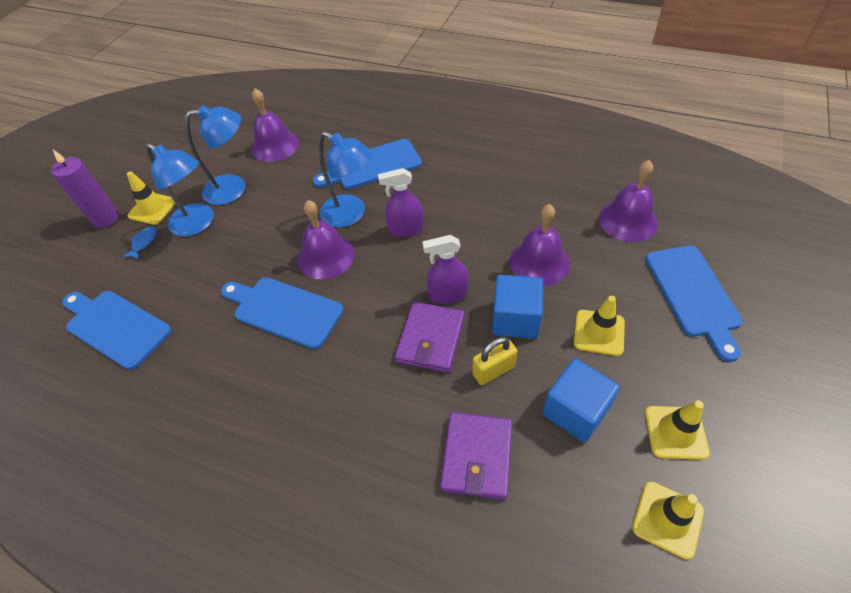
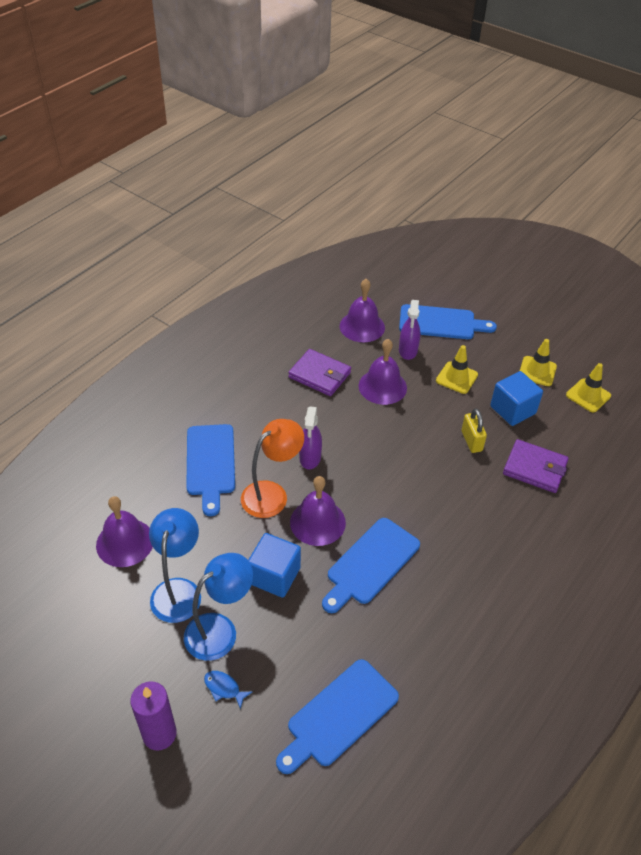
camera: 80 degrees left, 5 degrees down
(153, 209) = (169, 678): yellow traffic cone -> none
(351, 215) = (272, 494): blue lamp -> orange lamp
(430, 339) = (433, 469): purple wallet -> purple wallet (319, 375)
(448, 294) = (394, 448): purple spray bottle -> purple spray bottle (408, 350)
(515, 319) = (431, 416): blue cube -> blue cube (274, 576)

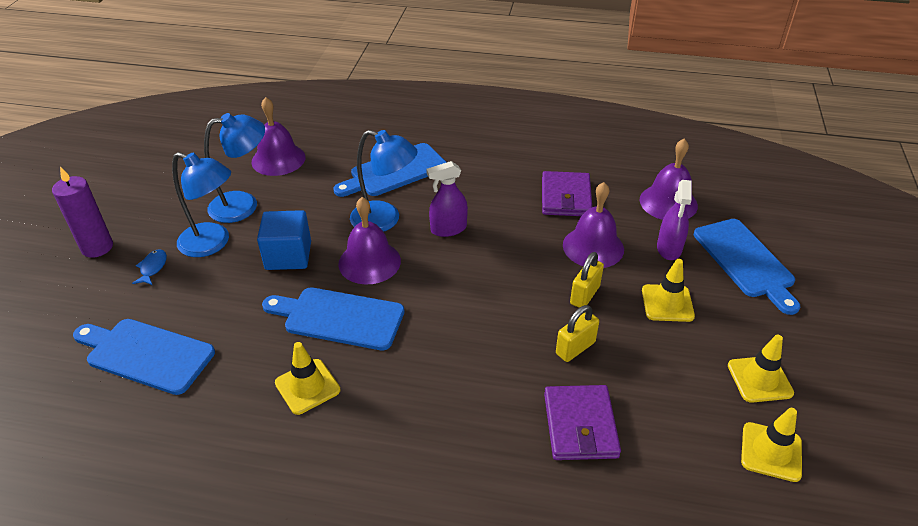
camera: 65 degrees right, 5 degrees down
(272, 494) = (385, 220): orange lamp -> blue lamp
(408, 350) = (669, 249): purple spray bottle -> purple spray bottle turned 60 degrees counterclockwise
(427, 413) = (585, 295): none -> yellow padlock
(432, 607) = (307, 386): none -> yellow traffic cone
(512, 410) = (663, 373): blue cube -> none

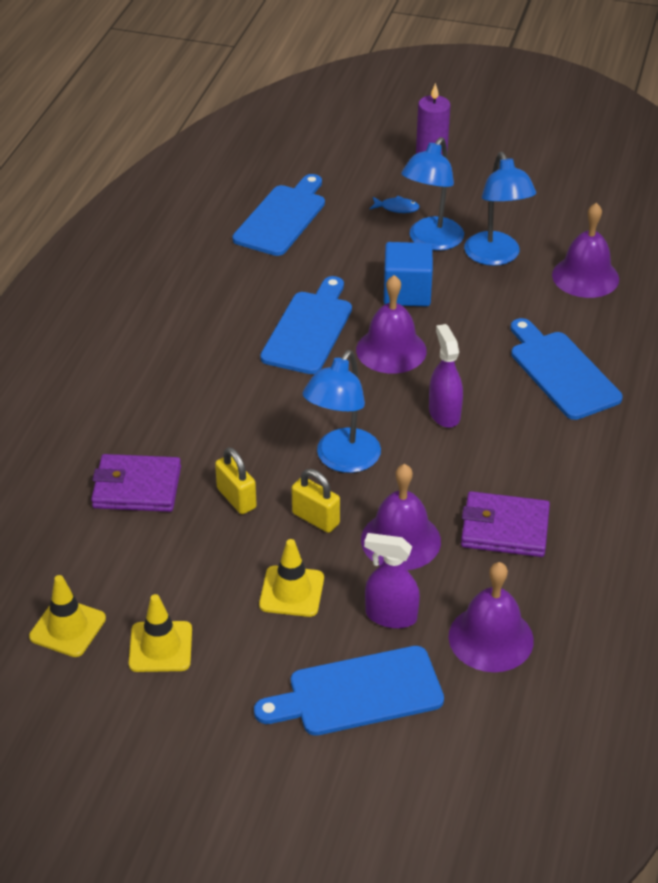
camera: 95 degrees right, 0 degrees up
(307, 386) = (225, 312): yellow traffic cone -> none
(385, 220) = (463, 362): blue lamp -> blue lamp (342, 460)

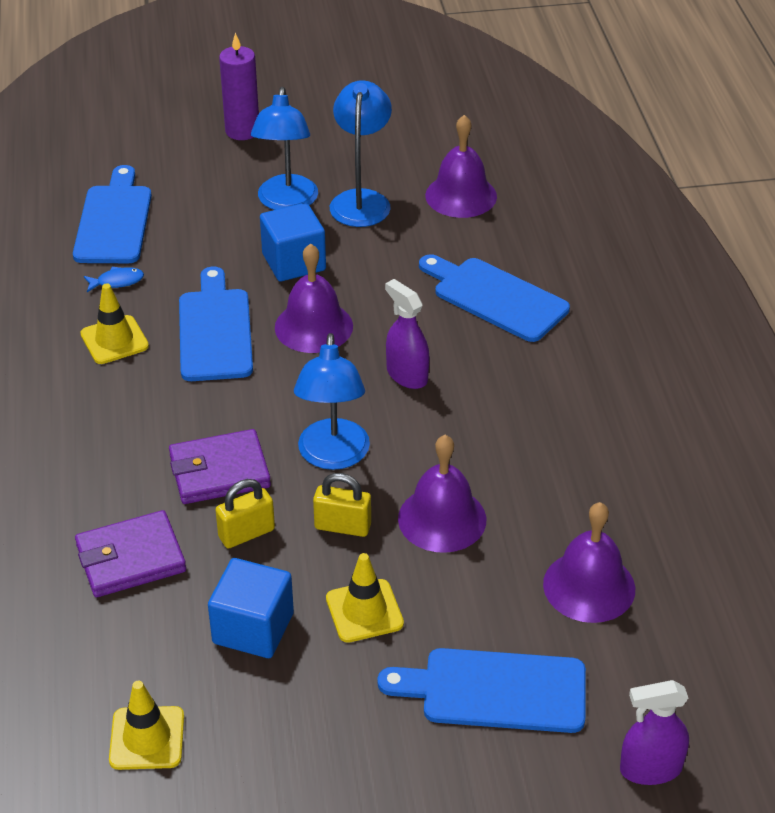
camera: 25 degrees left, 0 degrees up
(160, 647) = (262, 720): yellow traffic cone -> yellow traffic cone (114, 340)
(197, 574) = (253, 628): none -> blue cube
(236, 498) = (246, 533): yellow padlock -> yellow padlock turned 60 degrees counterclockwise
(358, 693) = (495, 691): blue cutting board -> blue cutting board turned 45 degrees clockwise
(391, 616) = (479, 600): purple spray bottle -> purple spray bottle (650, 769)
(397, 208) = (230, 178): blue fish -> blue fish (117, 281)
(495, 257) = (361, 200): blue lamp -> blue lamp turned 135 degrees counterclockwise
(504, 528) = (536, 472): purple wallet -> purple wallet (219, 471)

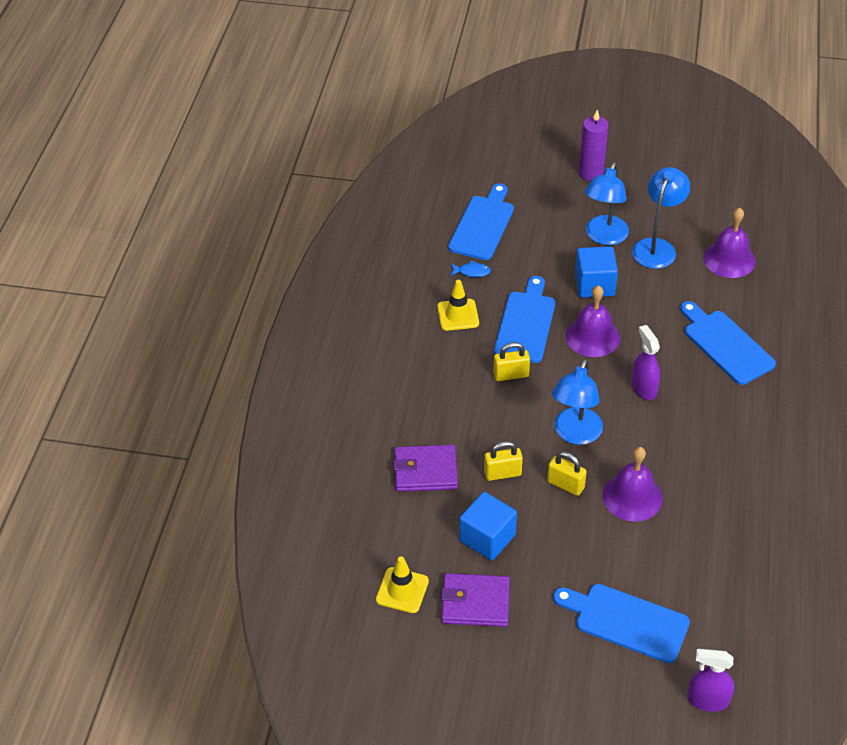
camera: 20 degrees right, 5 degrees up
(215, 400) = (511, 375): none -> yellow padlock
(219, 471) = (498, 426): purple wallet -> purple wallet (475, 602)
(364, 611) = (560, 546): yellow traffic cone -> none
(589, 586) = (713, 569): purple bell -> none

